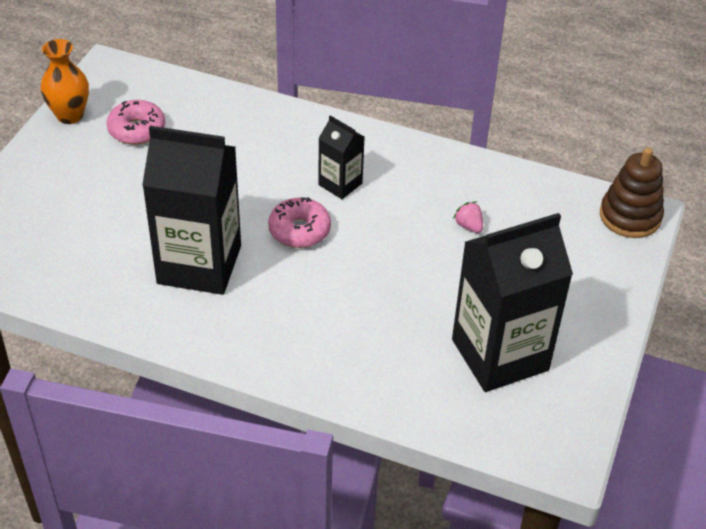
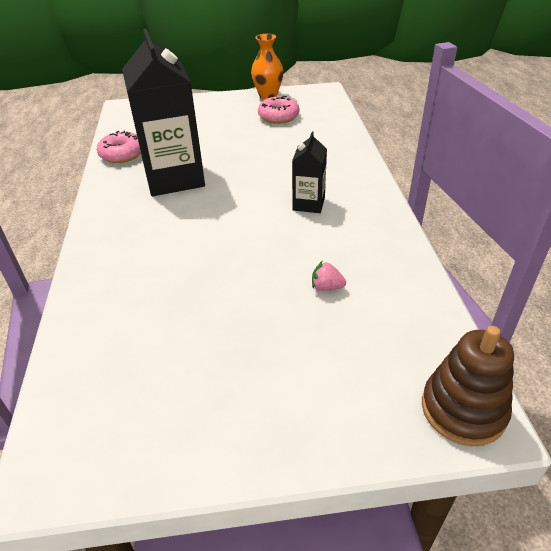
camera: 65 degrees right, 5 degrees down
(299, 230) = (241, 204): pink donut -> pink donut (122, 154)
(468, 226) = (326, 287): pink strawberry -> pink strawberry turned 105 degrees counterclockwise
(500, 355) = (170, 368): black carton -> none

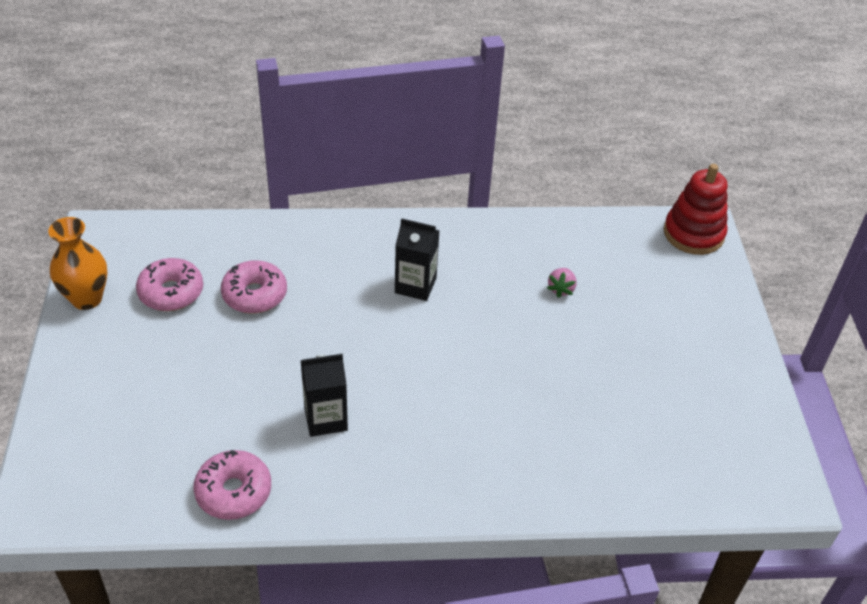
camera: 90 degrees left, 5 degrees up
(174, 178) = (325, 418): black carton -> black carton, size x0.49
(282, 142) = (254, 294): none -> pink donut
(463, 409) = (693, 234): brown stacking toy -> red stacking toy

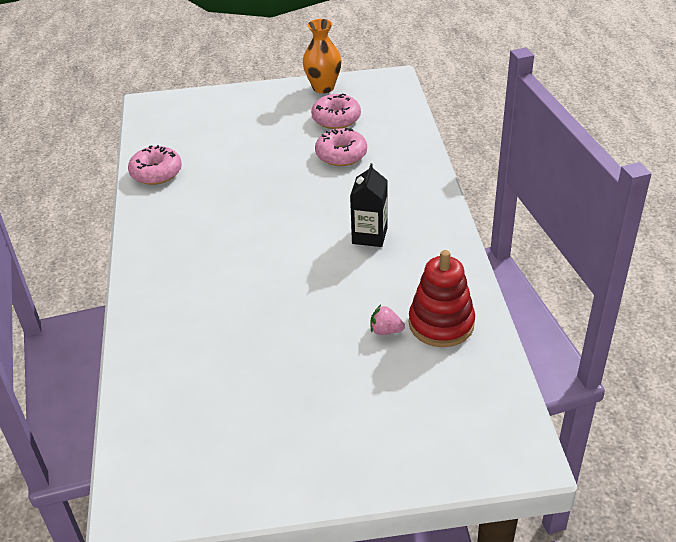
camera: 90 degrees right, 5 degrees down
(325, 418) = (219, 204): black carton -> none
(693, 234) = (505, 445): red stacking toy -> red stacking toy (441, 324)

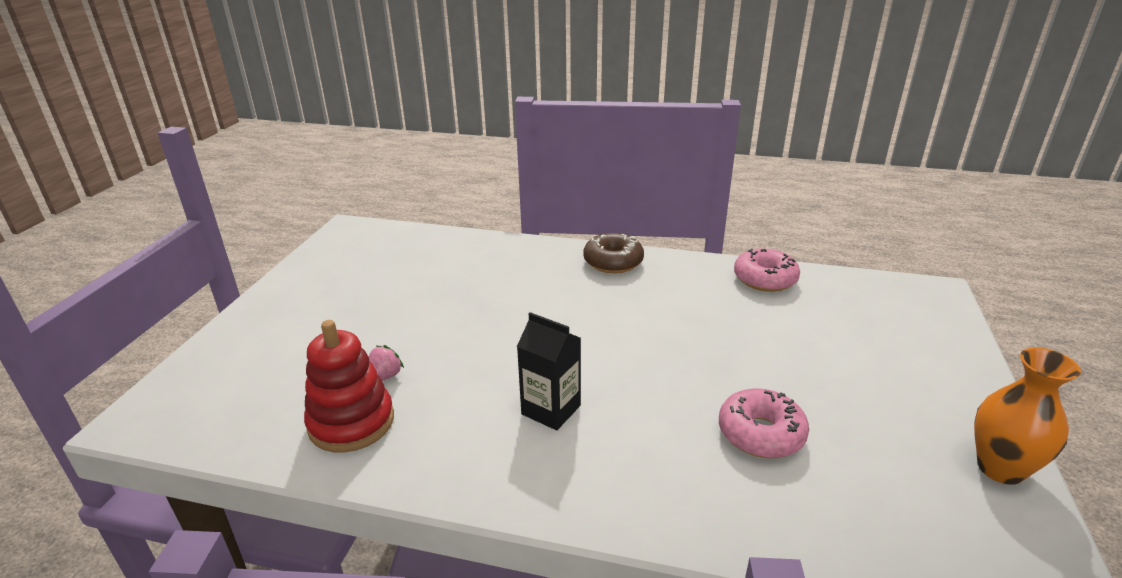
camera: 110 degrees right, 10 degrees down
(153, 257) = (613, 262): none -> brown donut
(336, 119) = (879, 456): pink donut -> none

